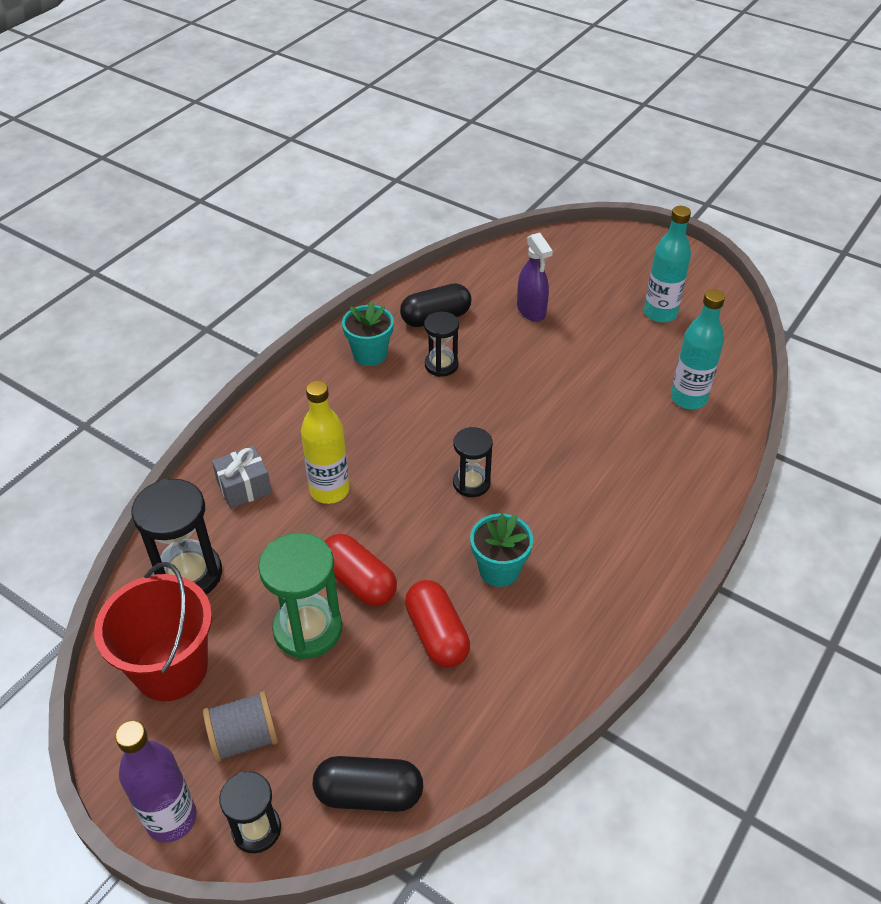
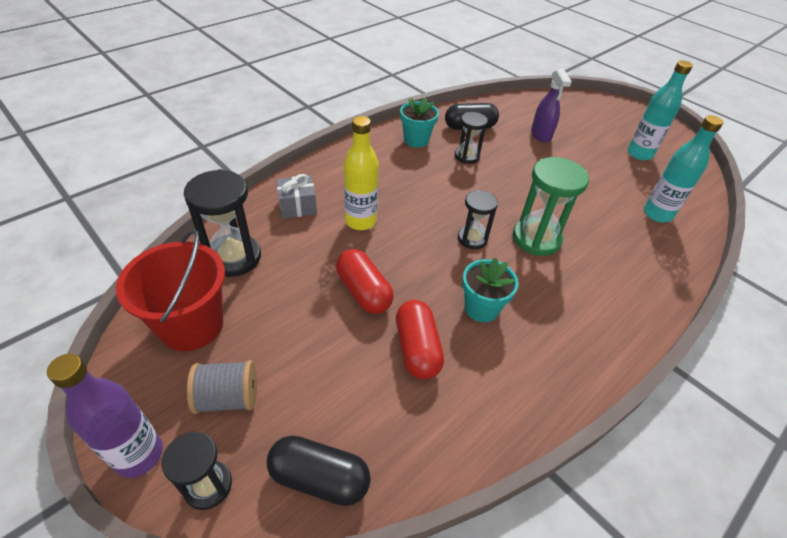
camera: 10 degrees right, 0 degrees up
(308, 629) = (311, 319): green hourglass -> green hourglass (536, 238)

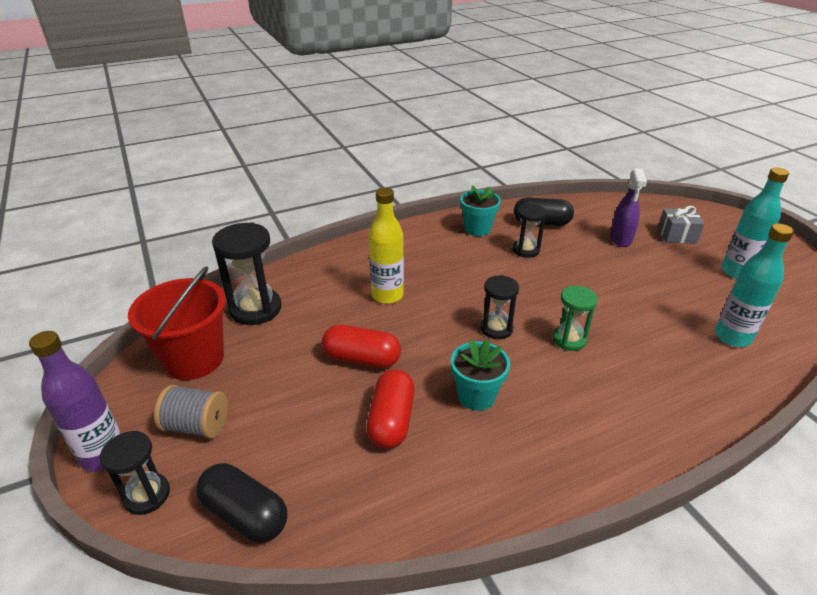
camera: 20 degrees right, 10 degrees down
(297, 206) = (333, 274): grey gift -> grey gift (677, 235)
(364, 292) = (362, 359): red capsule -> red capsule turned 60 degrees counterclockwise
(536, 238) = (569, 340): green hourglass -> green hourglass, size x0.61

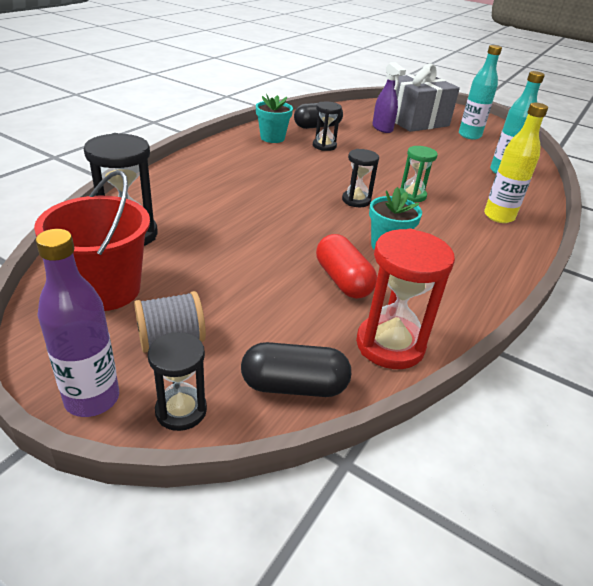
camera: 35 degrees left, 0 degrees up
(362, 359) = (273, 246): red capsule -> none
(367, 512) = (390, 345): none -> red hourglass
(387, 295) = (246, 197): yellow bottle -> yellow bottle (499, 216)
(677, 235) = (415, 120): grey gift -> grey gift, size x2.07

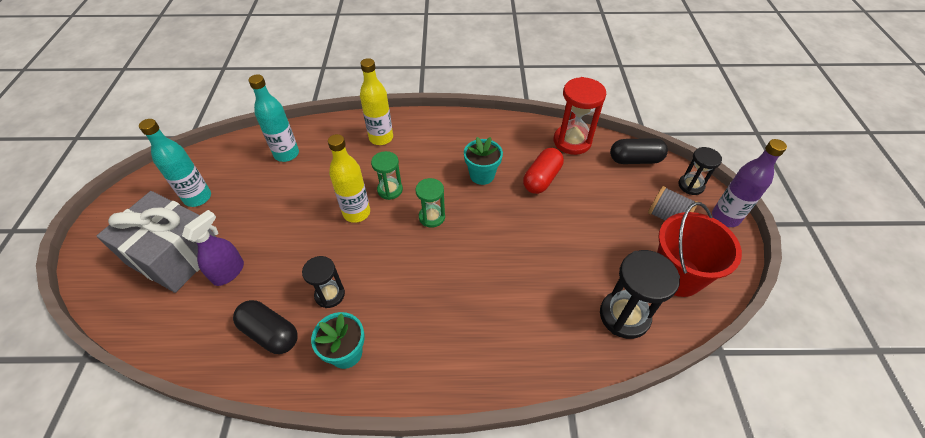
camera: 120 degrees left, 15 degrees up
(294, 386) = (635, 160): black capsule -> black capsule turned 60 degrees counterclockwise
(356, 200) = (432, 217): black hourglass -> green hourglass
(396, 175) = (356, 213): none -> yellow bottle

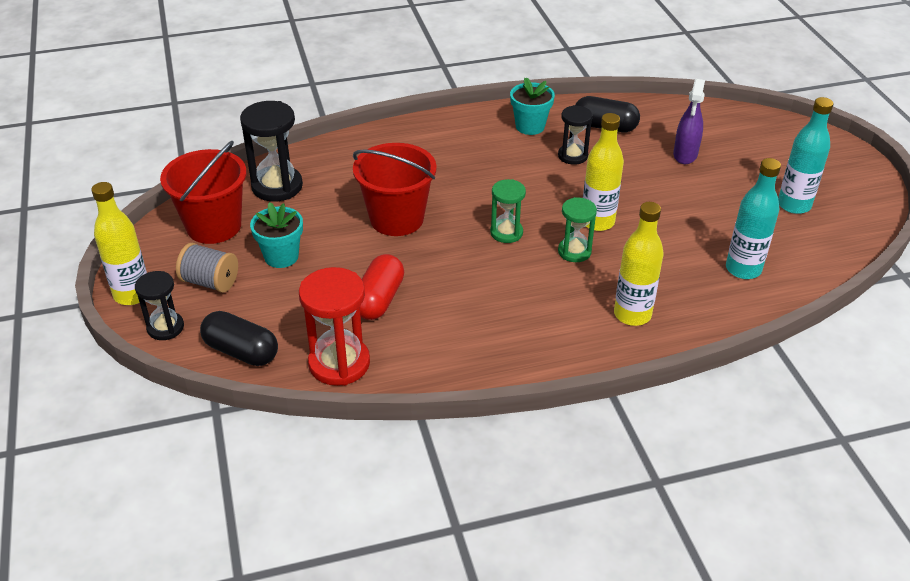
camera: 165 degrees right, 10 degrees down
(175, 255) = (752, 157): grey gift -> none
(482, 175) = (463, 289): turquoise flower pot -> turquoise flower pot (281, 256)
(516, 250) = (396, 219): none -> red bucket
(635, 160) = (241, 351): black capsule -> black capsule turned 45 degrees clockwise
(725, 217) = (132, 294): purple bottle -> yellow bottle

